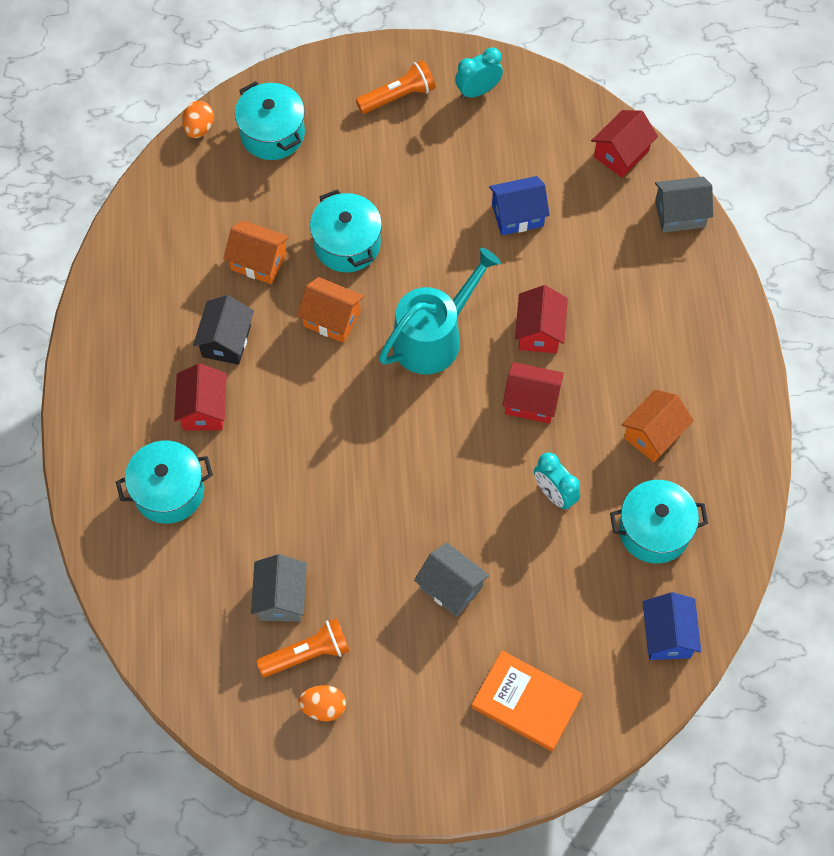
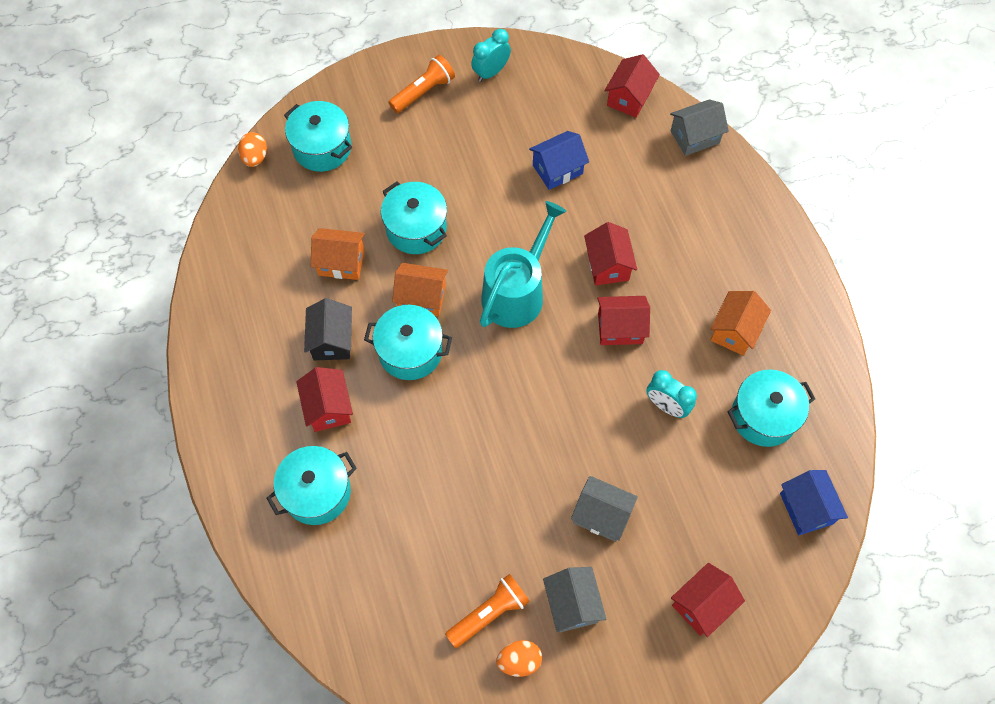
camera: 15 degrees left, 0 degrees up
(281, 598) = (449, 566): grey house -> grey house (572, 604)
(303, 372) = (410, 351): none -> turquoise pot
(526, 702) = (702, 604): orange book -> red house

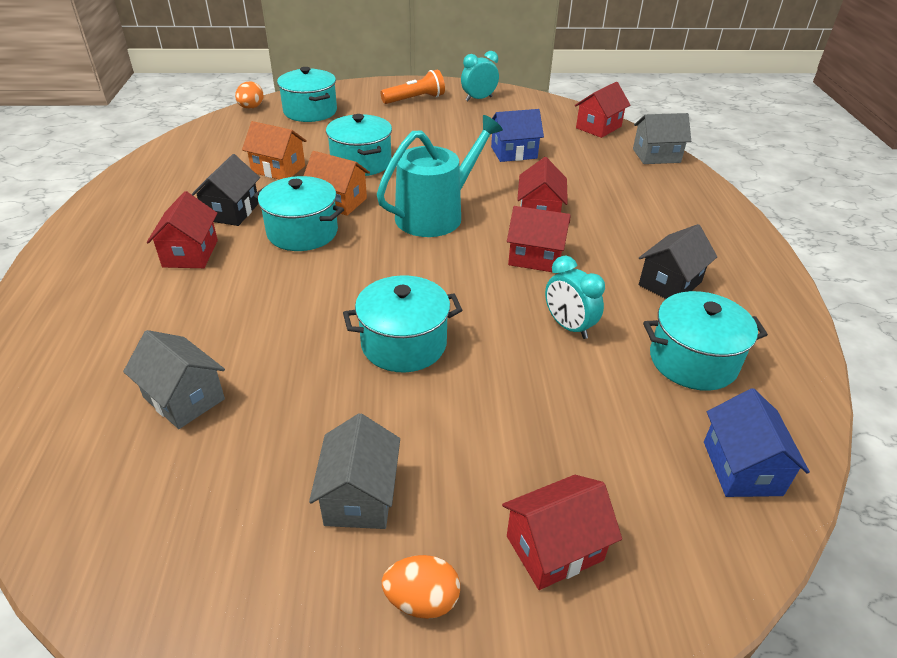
camera: 15 degrees right, 25 degrees down
(317, 492) = (123, 313): turquoise pot -> turquoise pot (404, 344)
(489, 613) = (240, 477): orange flashlight -> none
(519, 661) = (245, 547): orange egg -> orange egg (422, 600)
(601, 515) = (445, 408): grey house -> grey house (184, 398)
(735, 331) = (670, 283): orange house -> black house

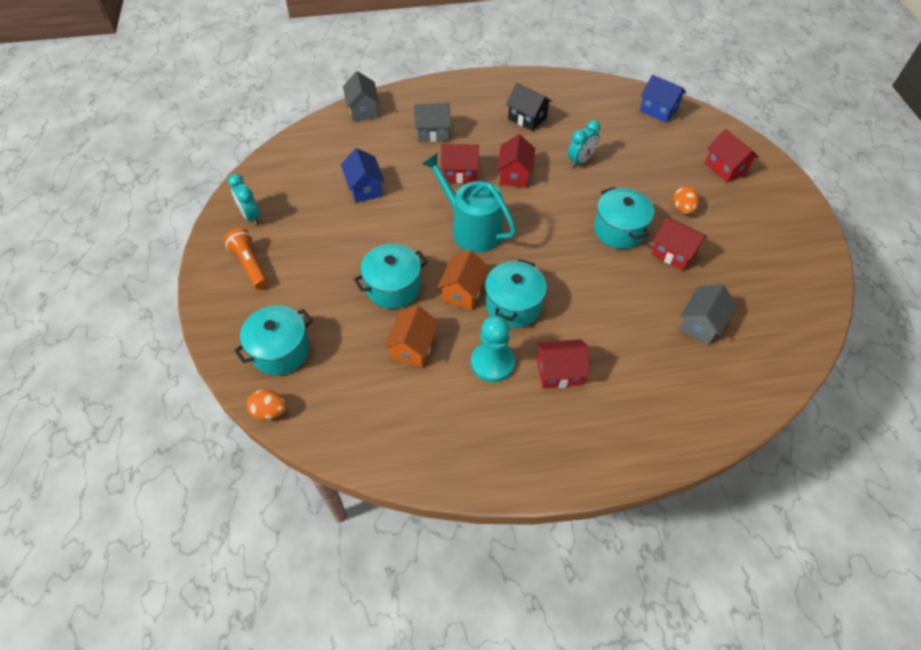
camera: 95 degrees left, 15 degrees up
(231, 211) = (492, 363): black house -> turquoise pawn
(360, 496) = (729, 233): grey house -> grey house (433, 132)
(422, 600) = (768, 206): orange egg -> orange egg (682, 209)
(598, 127) = (313, 138): red house -> red house (673, 253)
(693, 360) = (592, 117): turquoise pot -> none
(742, 468) = (658, 110): blue house -> blue house turned 45 degrees clockwise

